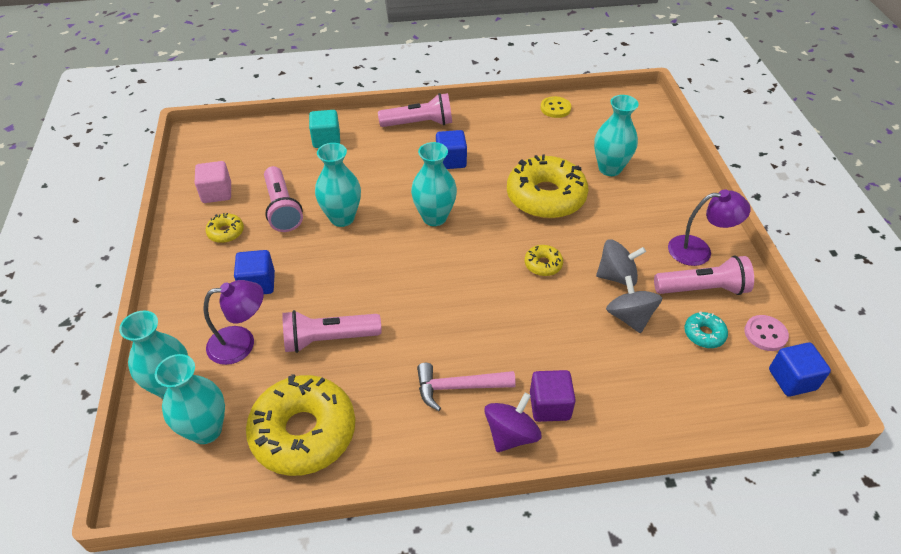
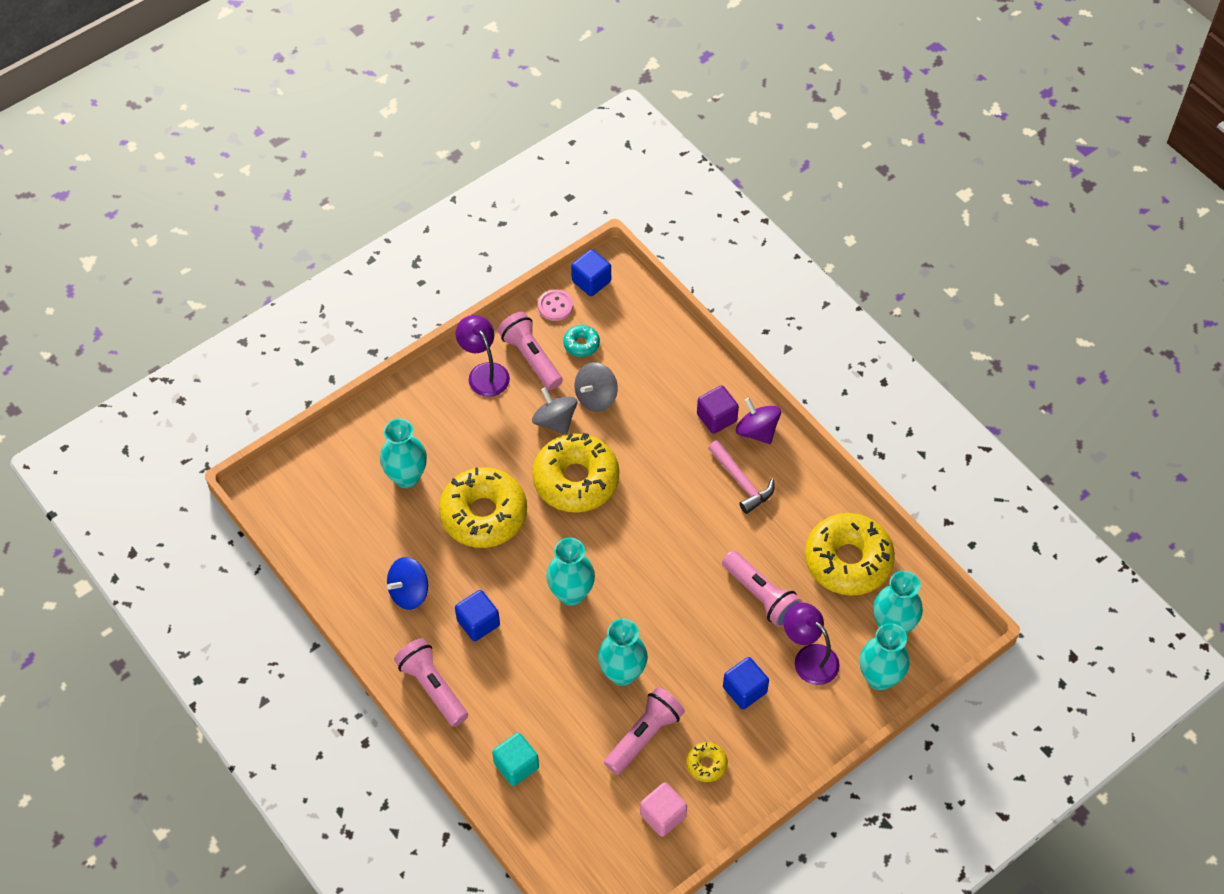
camera: 120 degrees left, 10 degrees up
(503, 137) = (409, 592): none -> blue spinning top
(511, 434) = (757, 431): purple spinning top -> purple spinning top turned 45 degrees clockwise
(543, 264) = (576, 480): yellow donut -> yellow donut, size x2.28
(555, 108) = (326, 566): yellow button -> none

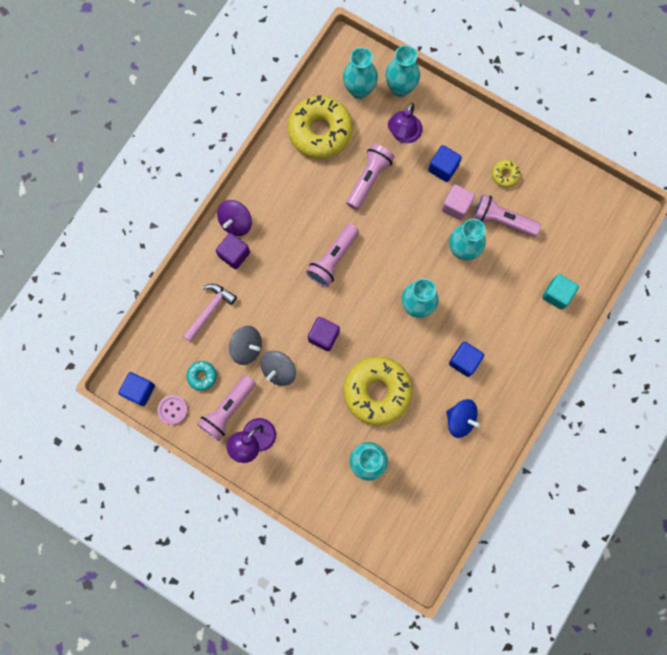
camera: 110 degrees left, 20 degrees up
(432, 687) = (525, 373): pink flashlight -> pink flashlight (333, 259)
(576, 480) = (323, 336): yellow donut -> purple cube
(663, 815) = (551, 190): pink cube -> pink cube (456, 206)
(741, 482) = (283, 220): pink hammer -> pink hammer (209, 310)

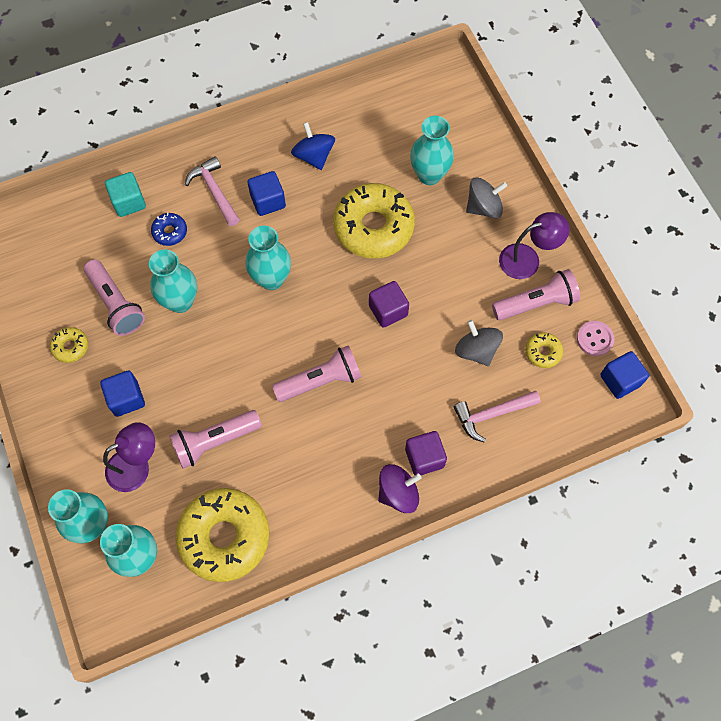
camera: 145 degrees left, 10 degrees down
(202, 376) = (543, 352): turquoise donut -> yellow donut
(279, 370) = (458, 307): grey spinning top -> grey spinning top (484, 207)
(456, 206) = (148, 349): pink cube -> none
(506, 343) = (214, 191): none -> pink hammer
(511, 292) = (170, 232): none -> blue donut

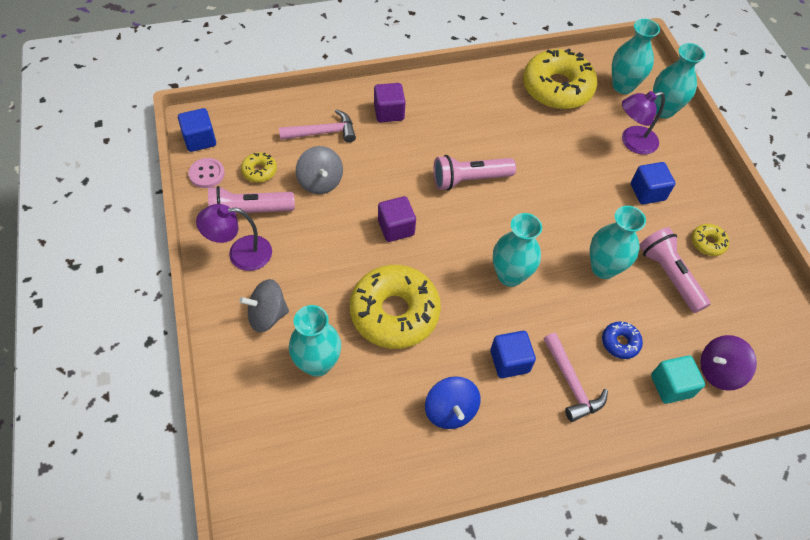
camera: 175 degrees left, 10 degrees down
(214, 441) = (566, 149): pink flashlight -> none
(398, 493) = (415, 94): purple spinning top -> purple spinning top (719, 371)

